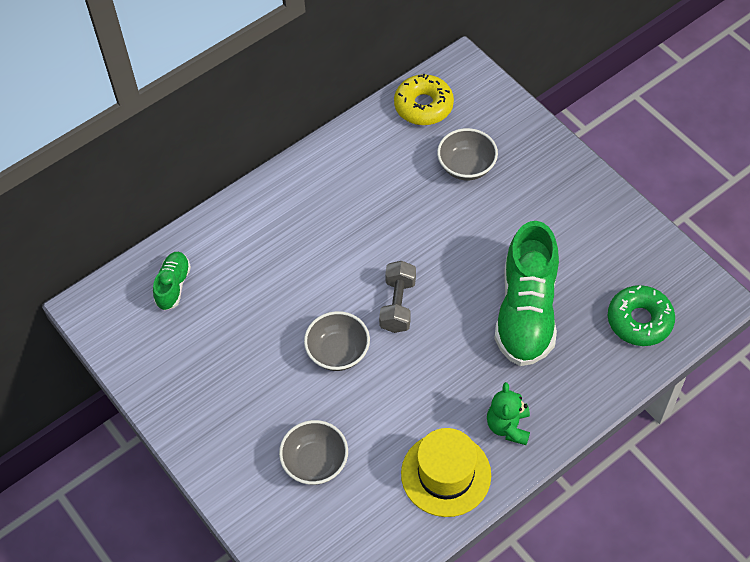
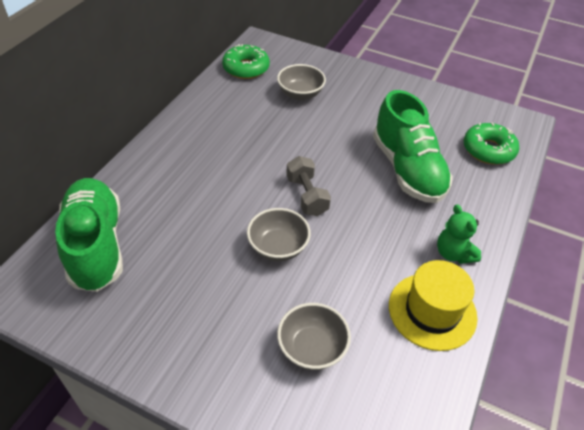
camera: 30 degrees left, 10 degrees down
(173, 286) = (96, 245): green shoe -> green shoe, size x2.05
(423, 106) = (246, 68): yellow donut -> green donut

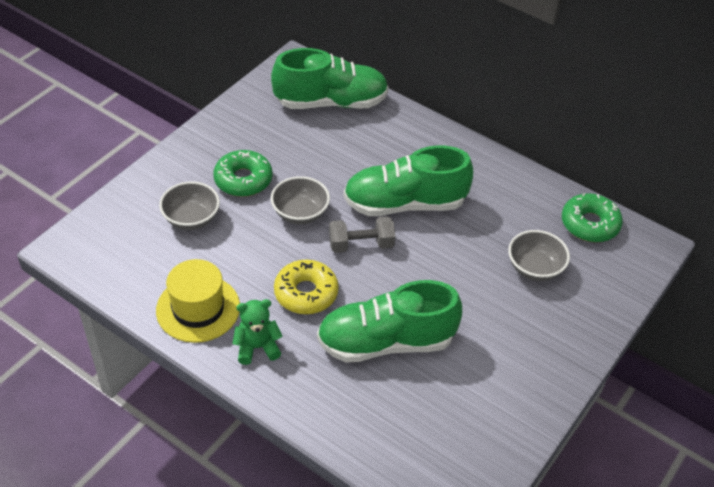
camera: 100 degrees right, 0 degrees up
(247, 171) = (404, 204): none -> green shoe
(378, 227) = (306, 293): none -> yellow donut
(488, 150) = (408, 441): green donut -> green donut (243, 180)

